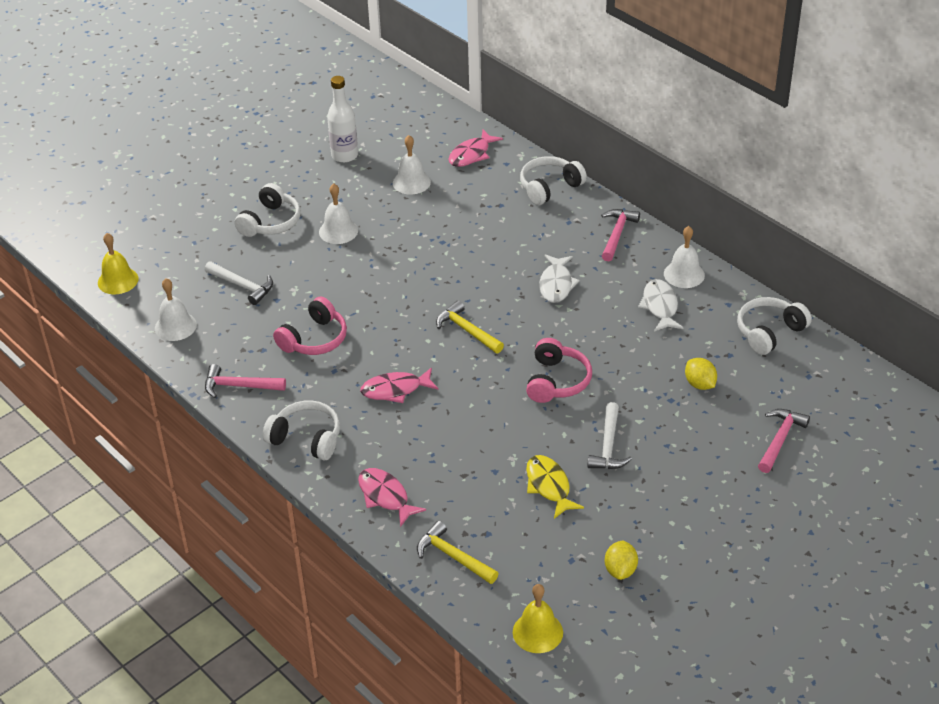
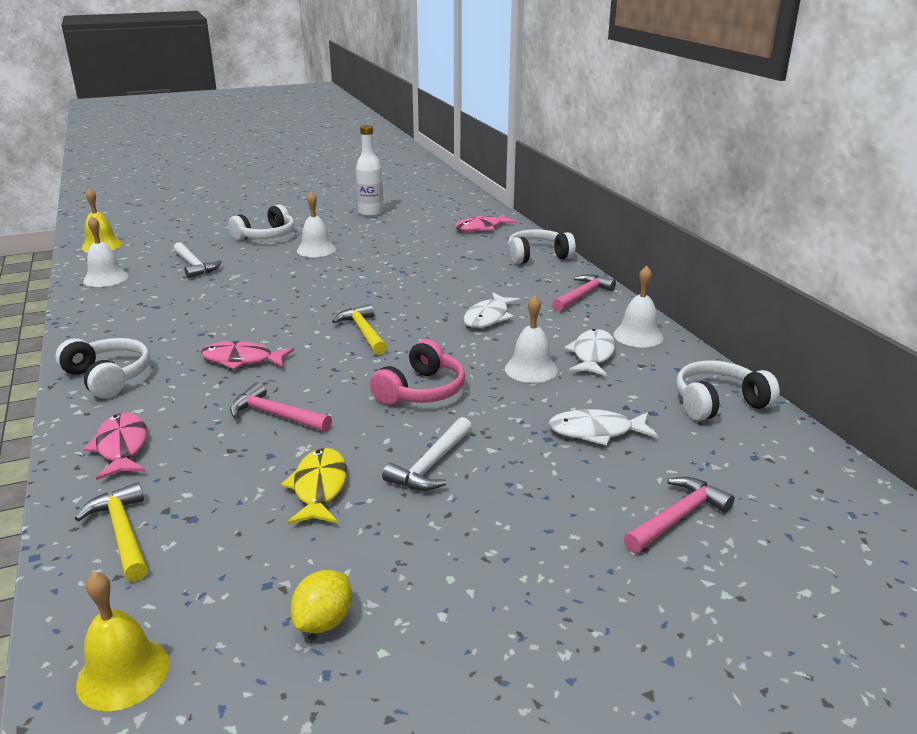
camera: 20 degrees right, 15 degrees down
(239, 386) = (102, 326): pink hammer -> pink hammer (276, 415)
(314, 339) = (211, 309): pink headphones -> none
(411, 182) = (411, 234): white bell -> white bell (531, 369)
(700, 384) = (596, 432): yellow lemon -> white fish

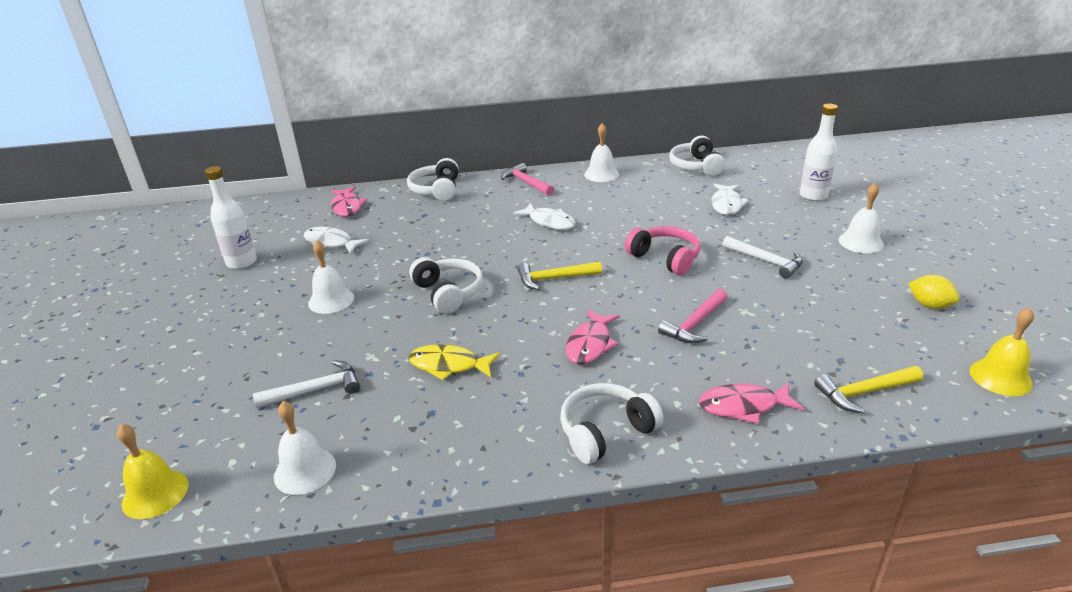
camera: 75 degrees left, 5 degrees up
(266, 236) = (254, 336): white headphones -> white headphones (448, 293)
(319, 488) = (796, 305): yellow fish -> yellow fish (449, 365)
(531, 369) = (641, 215): white bell -> white bell (860, 242)
(592, 355) = (625, 192): white fish -> white fish (331, 243)
(677, 517) = (813, 196): pink hammer -> white bottle

